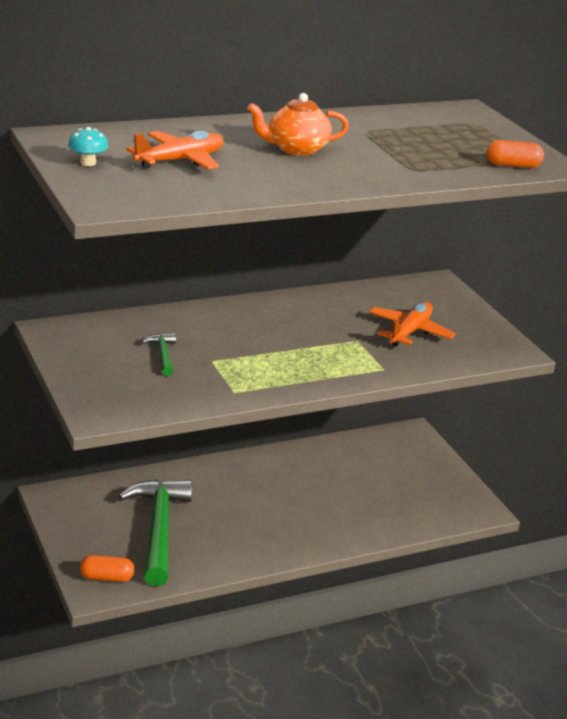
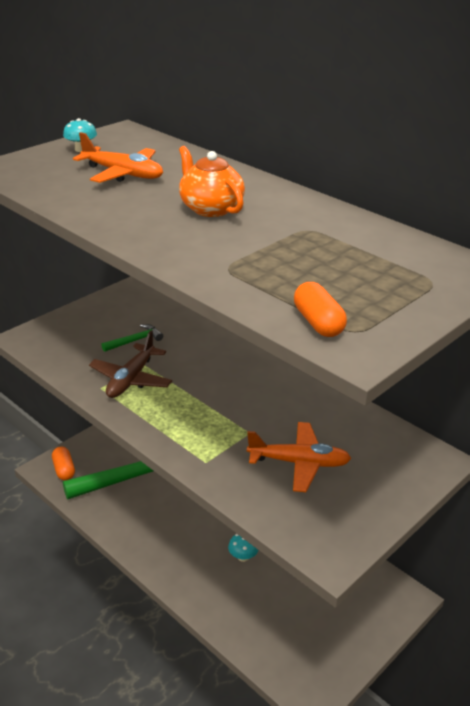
camera: 70 degrees right, 5 degrees up
(233, 373) = (131, 379): none -> brown plane
(319, 496) = (243, 556): none -> turquoise mushroom

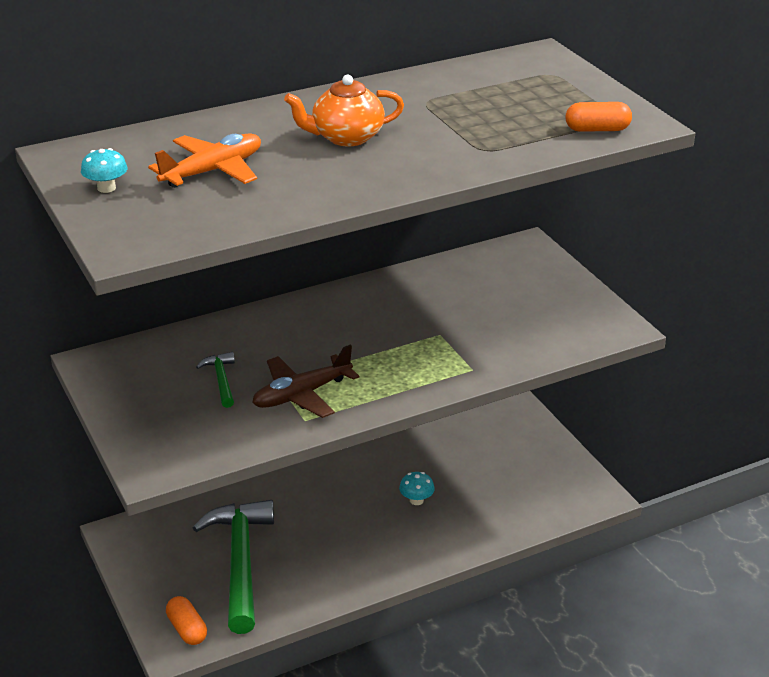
camera: 70 degrees left, 0 degrees up
(64, 470) = (187, 629): orange capsule -> orange capsule turned 60 degrees clockwise
(131, 379) = (302, 395): brown plane -> brown plane turned 105 degrees clockwise
(299, 463) = (498, 316): orange plane -> none

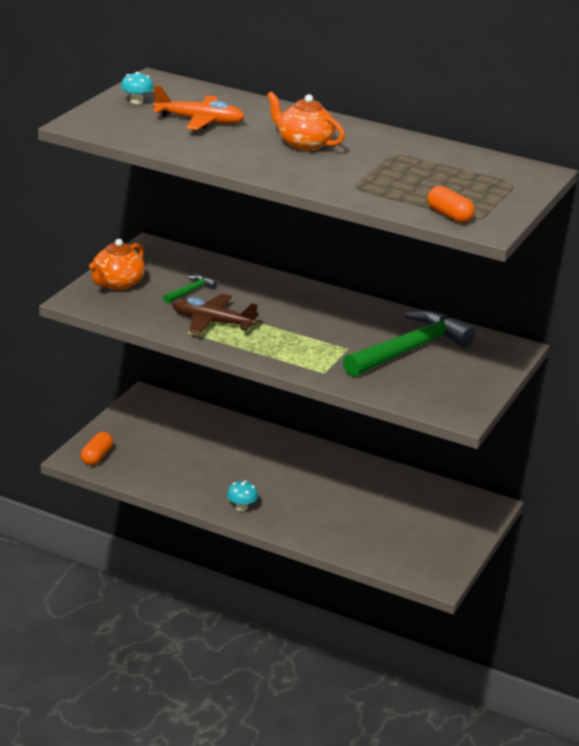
camera: 50 degrees right, 5 degrees down
(146, 423) = (117, 284): none -> orange teapot
(240, 562) = (177, 452): green hammer -> green hammer (409, 350)
(416, 500) = (325, 498): turquoise mushroom -> turquoise mushroom (241, 507)

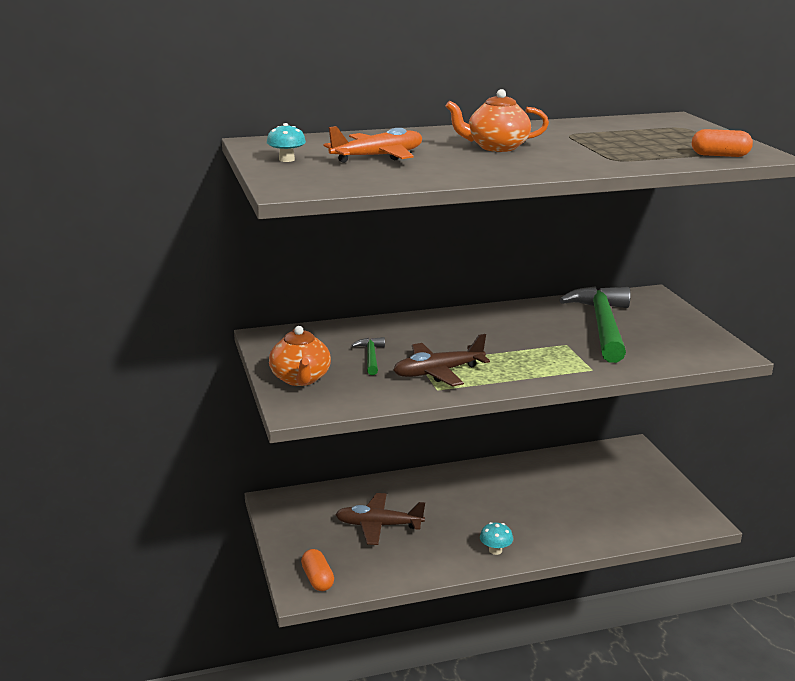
camera: 40 degrees left, 5 degrees down
(189, 448) = (378, 525): none -> brown plane

